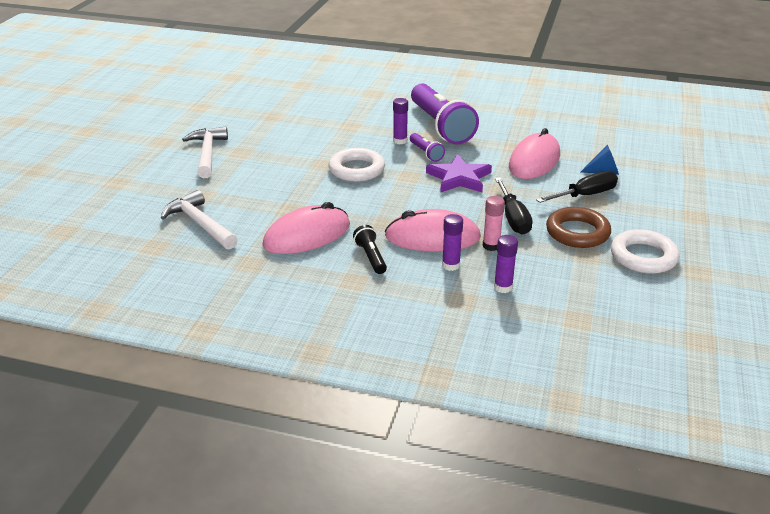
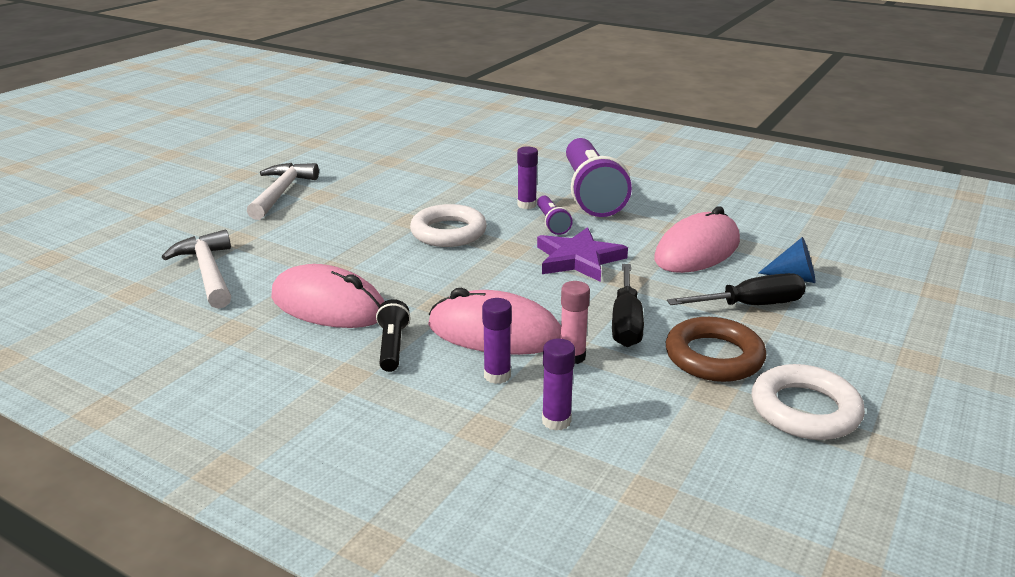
camera: 15 degrees right, 5 degrees down
(307, 235) = (328, 305): pink mouse -> pink mouse turned 45 degrees clockwise

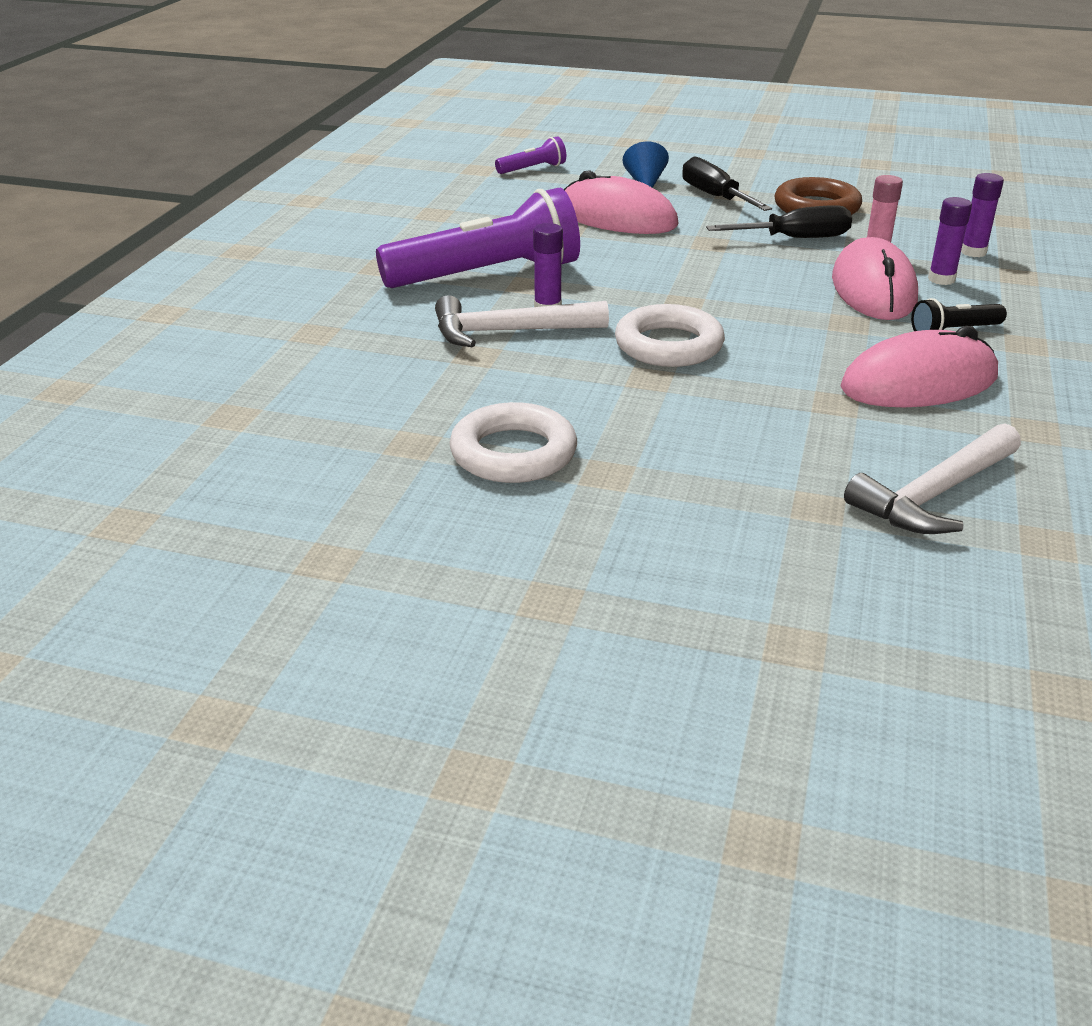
camera: 105 degrees left, 5 degrees up
(281, 192) = (617, 518): white hammer -> white hammer (509, 332)
(328, 305) = (919, 383): pink mouse -> pink mouse turned 60 degrees clockwise
(552, 223) = (596, 288): purple flashlight -> purple flashlight (532, 169)
(578, 259) = (682, 267): purple star -> none
(805, 410) = (857, 182): white ring -> white ring (513, 453)

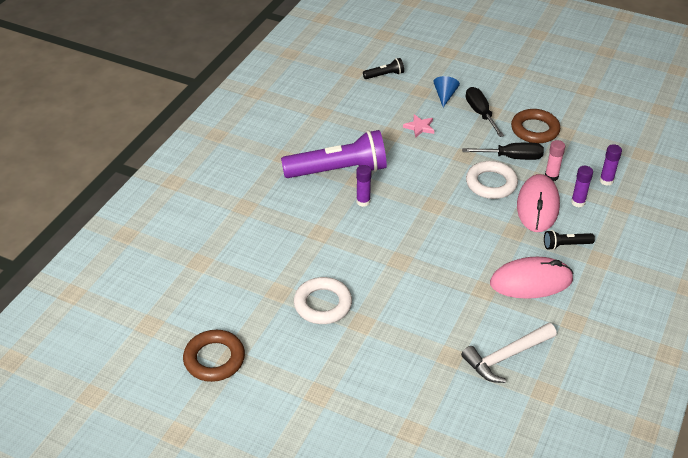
camera: 10 degrees right, 10 degrees up
(287, 566) = (214, 359): none -> brown ring
(509, 332) = (339, 218): white hammer -> none
(532, 169) = (384, 75): purple flashlight -> black flashlight
(616, 218) = (419, 127): pink mouse -> pink star
(668, 345) = (416, 238): white ring -> white ring (491, 183)

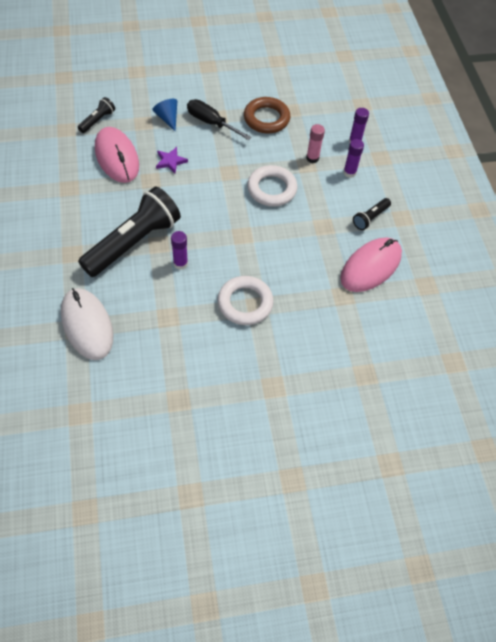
camera: 40 degrees left, 15 degrees up
(214, 359) = (176, 506): brown ring -> none
(254, 209) = (87, 325): none -> white mouse
(323, 304) = (227, 388): white ring -> white ring (245, 303)
(338, 170) = (133, 242): purple flashlight -> black flashlight
(419, 127) = (170, 161): pink star -> purple star
(506, 357) = (405, 348): white hammer -> none
(512, 157) = (269, 155): black screwdriver -> none
(537, 206) = (323, 192): pink mouse -> pink mouse (117, 157)

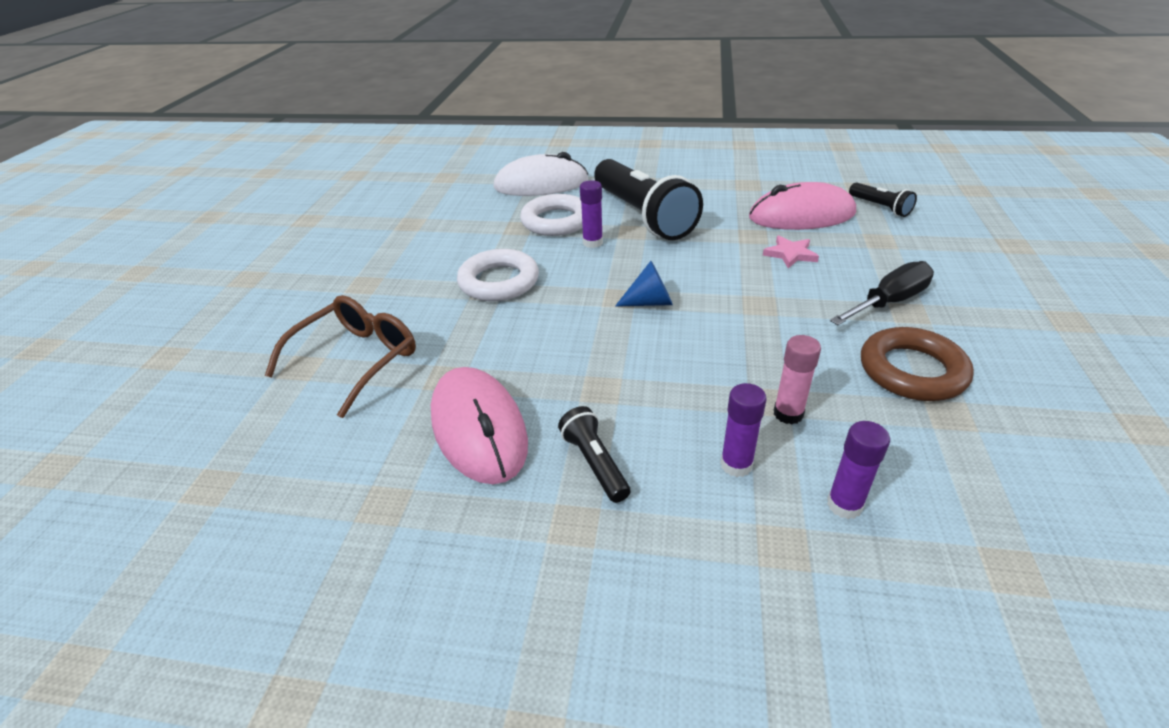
camera: 115 degrees right, 20 degrees down
(167, 118) = (894, 261): blue cone -> blue cone (650, 302)
(170, 161) = (790, 254): purple star -> pink star
(271, 189) = (710, 343): white ring -> white ring (556, 221)
(347, 347) = (357, 359): none -> brown glasses

